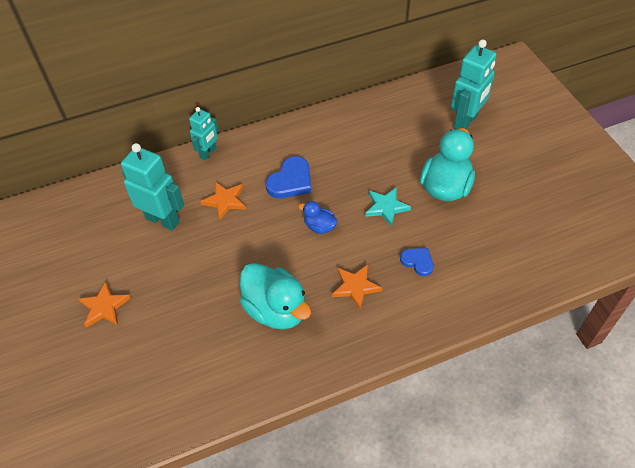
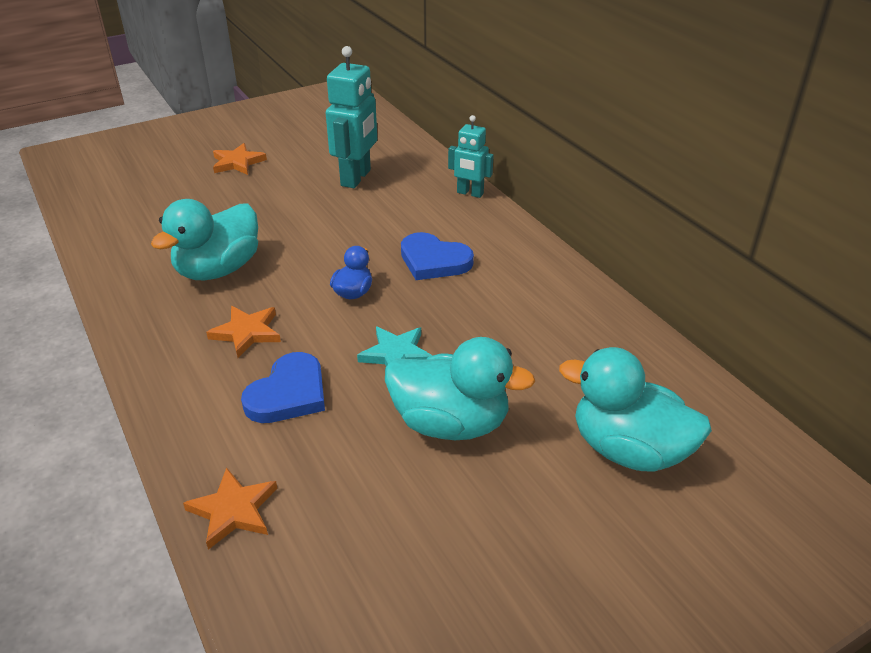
camera: 80 degrees right, 15 degrees down
(225, 201) = (390, 214): orange star -> orange star (233, 510)
(417, 262) = (288, 394): blue heart -> blue heart, size x1.63
(466, 122) = (628, 450): turquoise robot -> turquoise duck

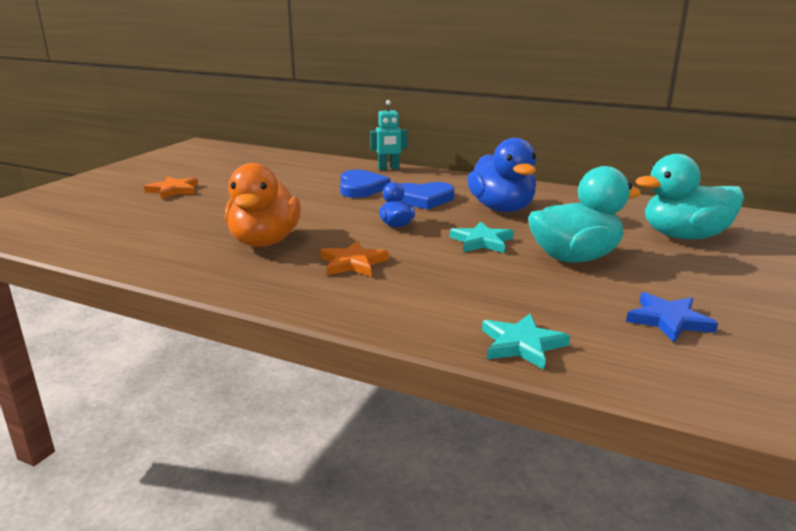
camera: 35 degrees left, 15 degrees down
(218, 270) = (264, 241): turquoise duck -> orange duck
(233, 510) = (522, 345): orange star -> turquoise star
(288, 394) = (445, 280): blue heart -> blue heart (361, 188)
(356, 178) = (292, 178): turquoise robot -> none
(402, 559) = (668, 320): none -> blue star
(491, 310) = (501, 208): none -> blue duck

